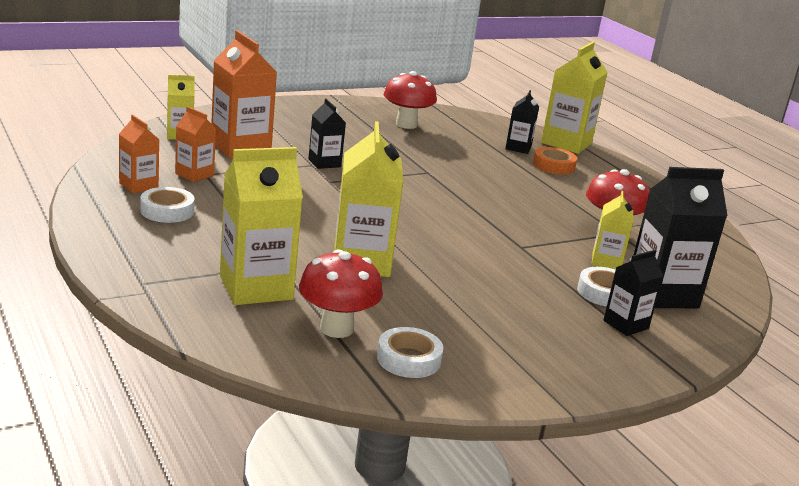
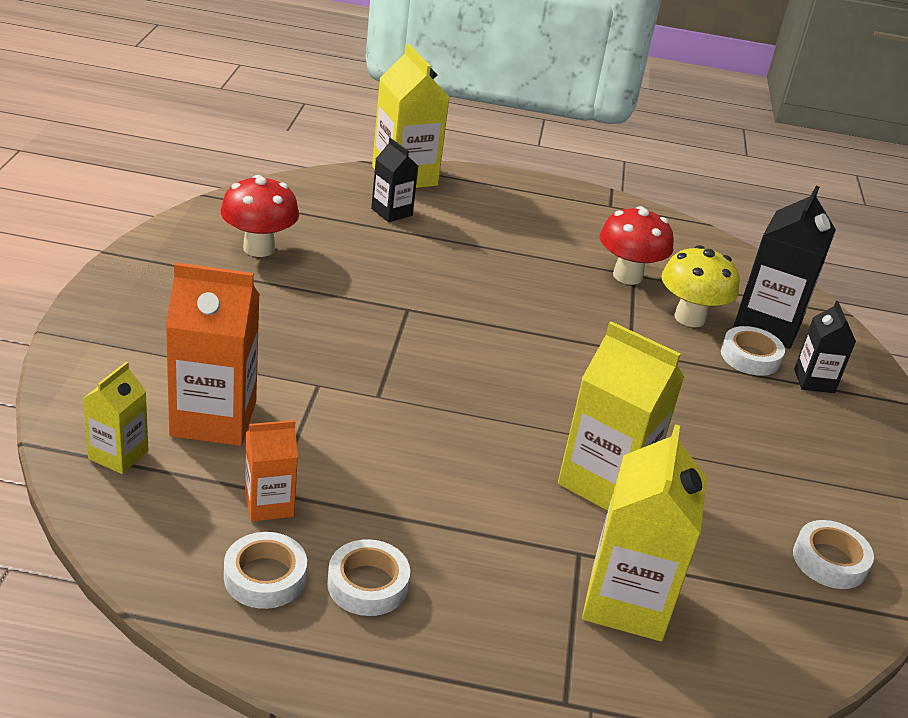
camera: 55 degrees left, 10 degrees up
(138, 185) = (265, 577): orange carton -> white tape
(324, 163) = (321, 372): black carton -> none
(336, 328) = (748, 582): red mushroom -> none
(554, 166) = (455, 218): orange tape -> none
(606, 262) = (689, 318): yellow carton -> yellow mushroom

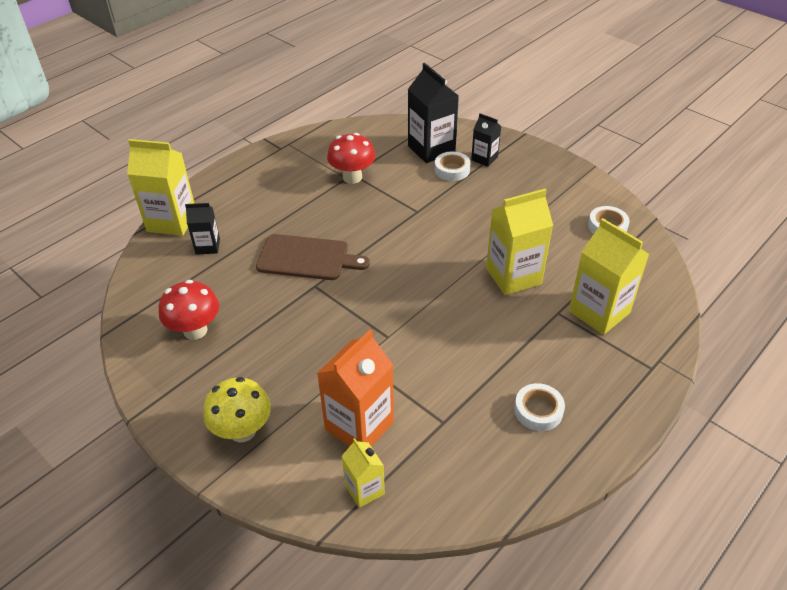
camera: 50 degrees left, 10 degrees up
(265, 577) = (510, 455): white tape -> none
(269, 504) = (452, 429): orange carton -> none
(447, 287) = (307, 258): none -> brown cutting board
(689, 318) = (405, 174): yellow mushroom -> yellow mushroom (242, 431)

